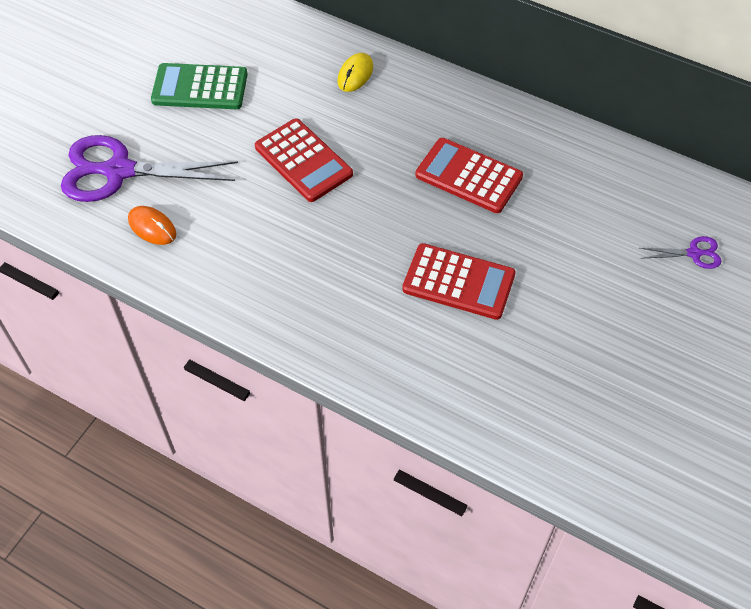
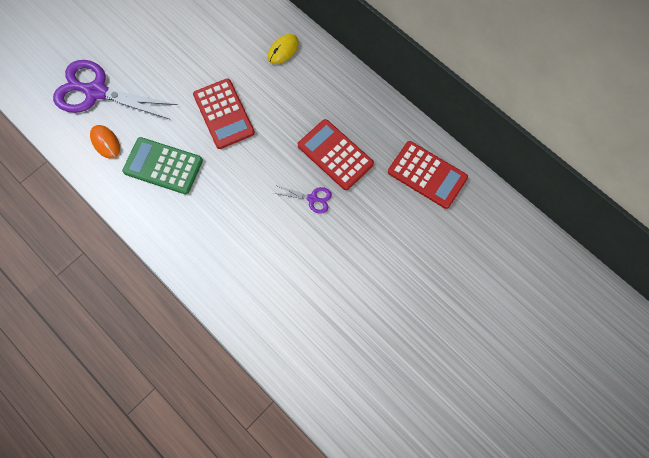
camera: 15 degrees right, 15 degrees up
(200, 87) = (171, 36): green calculator -> green calculator (163, 166)
(458, 282) = (299, 238): red calculator -> red calculator (427, 175)
(694, 253) = (474, 258): purple scissors -> purple scissors (312, 198)

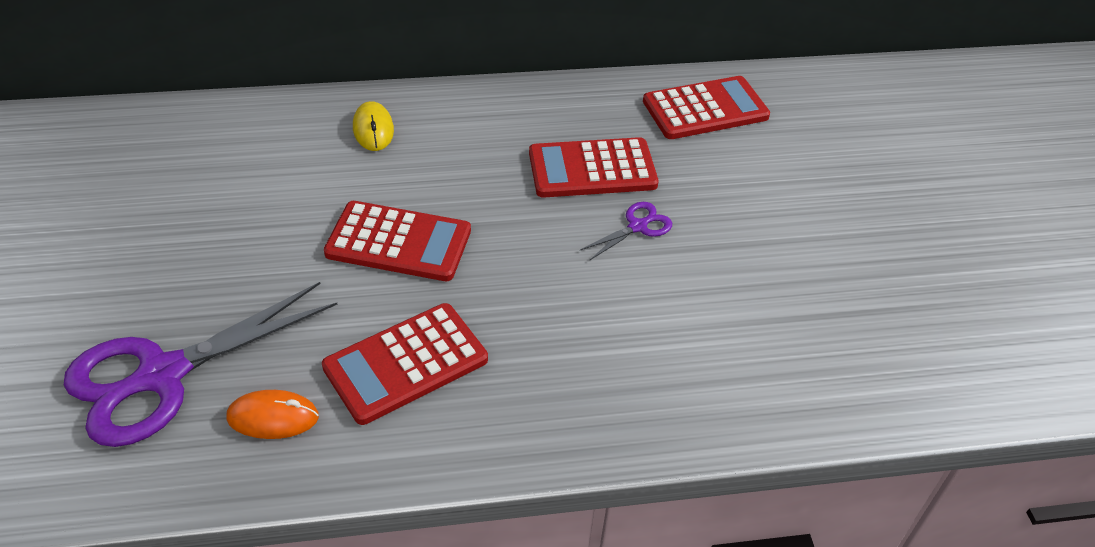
camera: 55 degrees left, 25 degrees down
(163, 166) = (406, 363): green calculator -> red calculator

